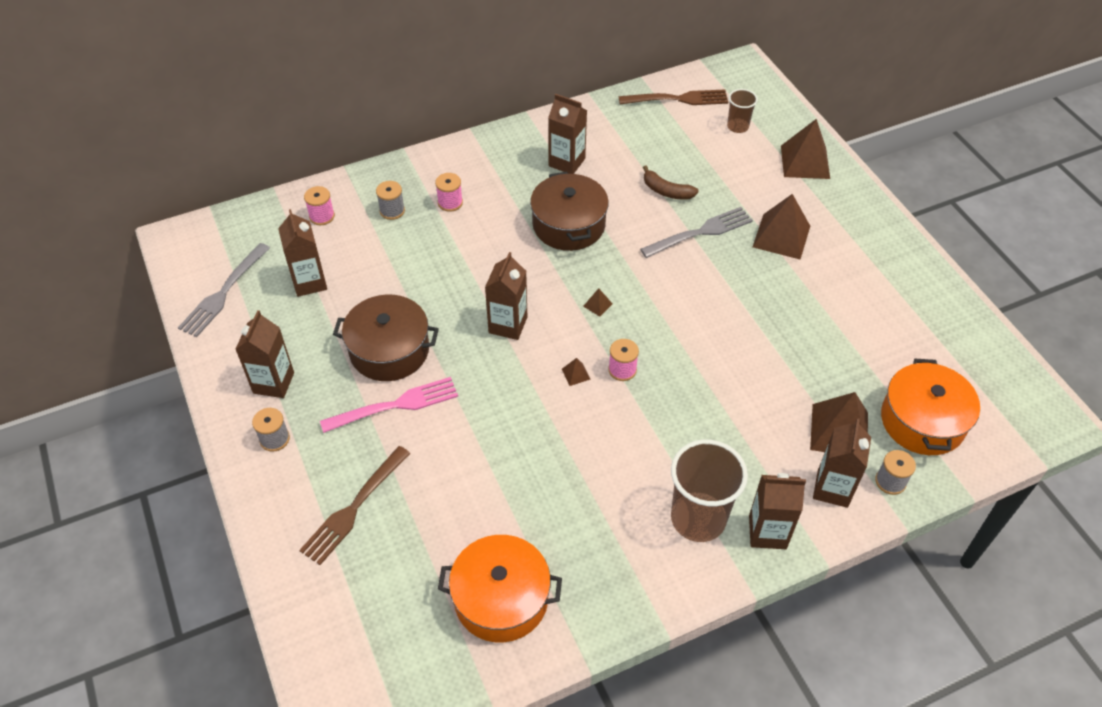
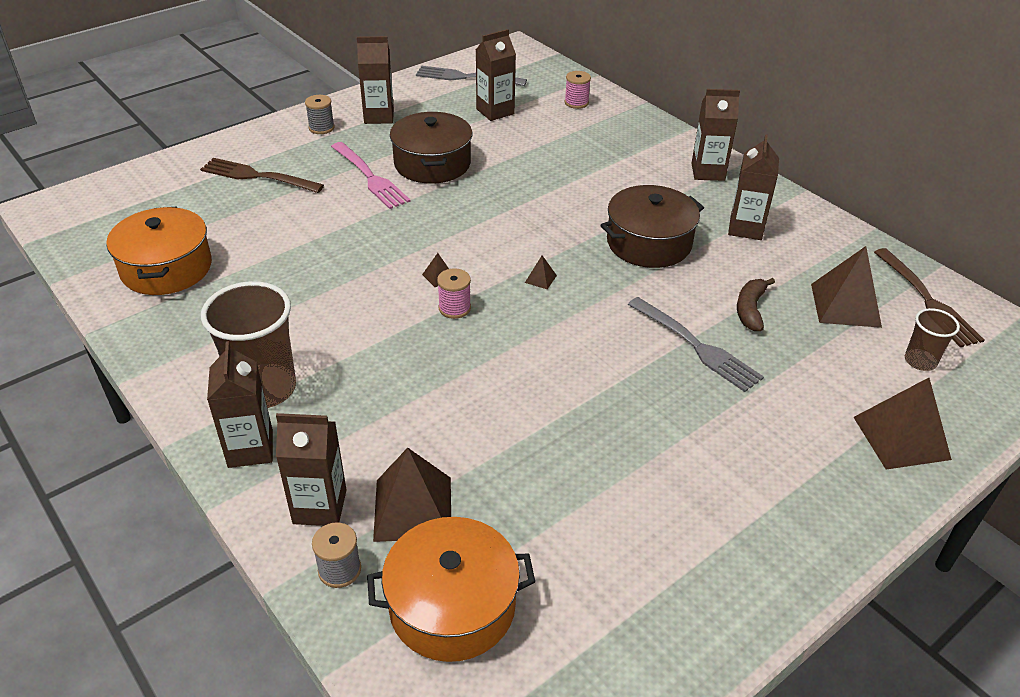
camera: 75 degrees right, 10 degrees down
(392, 211) = (604, 135): grey spool -> none
(450, 203) = (635, 165): pink spool -> none
(508, 325) = (488, 224): brown carton -> brown carton (708, 172)
(781, 236) = (734, 423): brown pyramid -> brown pyramid (845, 305)

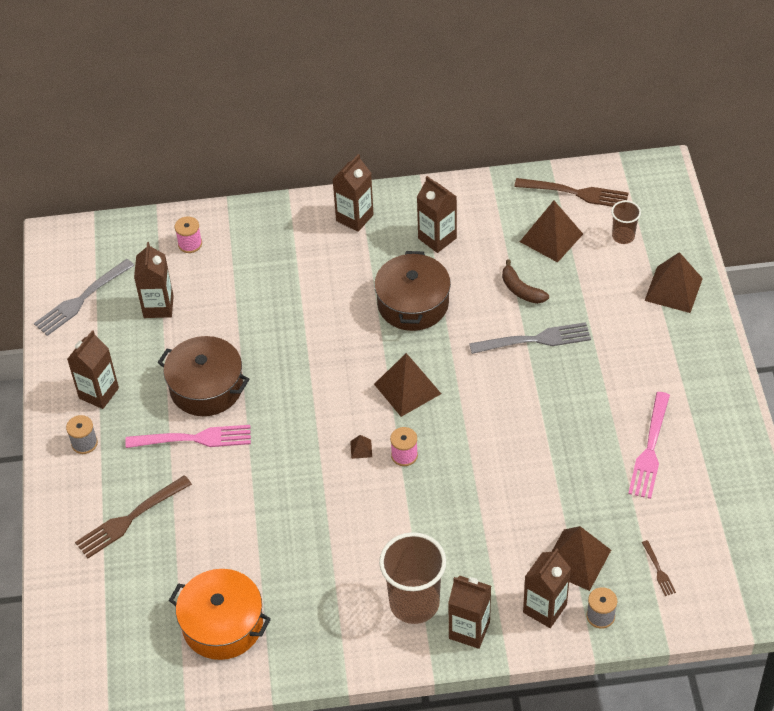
camera: 55 degrees left, 10 degrees up
(452, 605) = (658, 570): orange pot -> brown fork
(540, 279) = (407, 389): brown pyramid -> brown pyramid, size x2.39
(638, 515) = (650, 449): none -> pink fork

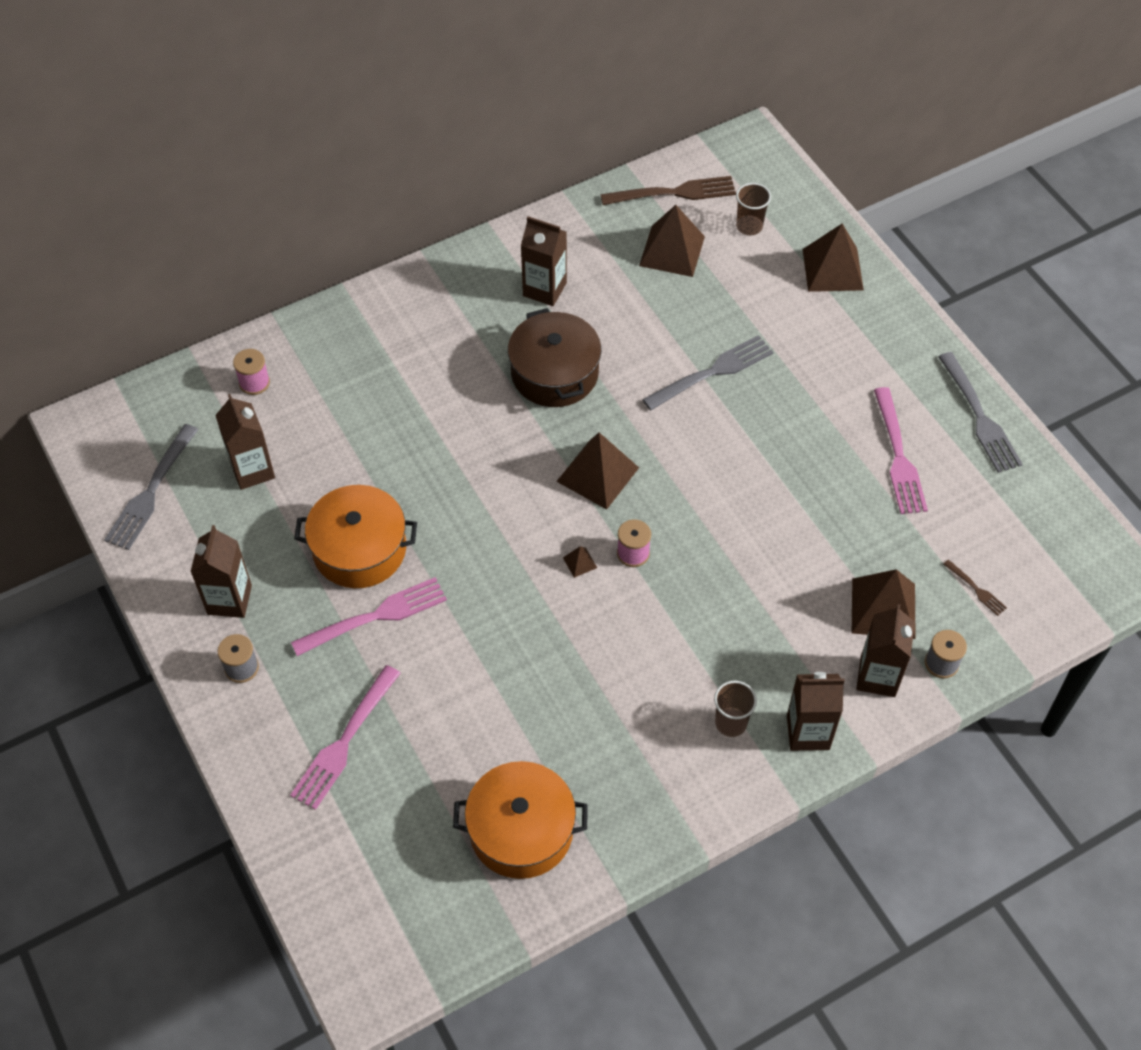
camera: 25 degrees left, 5 degrees up
(130, 519) = (344, 741): brown fork -> pink fork
(206, 387) = (359, 549): brown pot -> orange pot
(354, 218) = (437, 293): brown carton -> none
(414, 603) = (731, 723): brown cup -> brown cup, size x0.52
(521, 290) = (668, 320): brown banana -> none
(733, 440) = (979, 417): none -> grey fork

